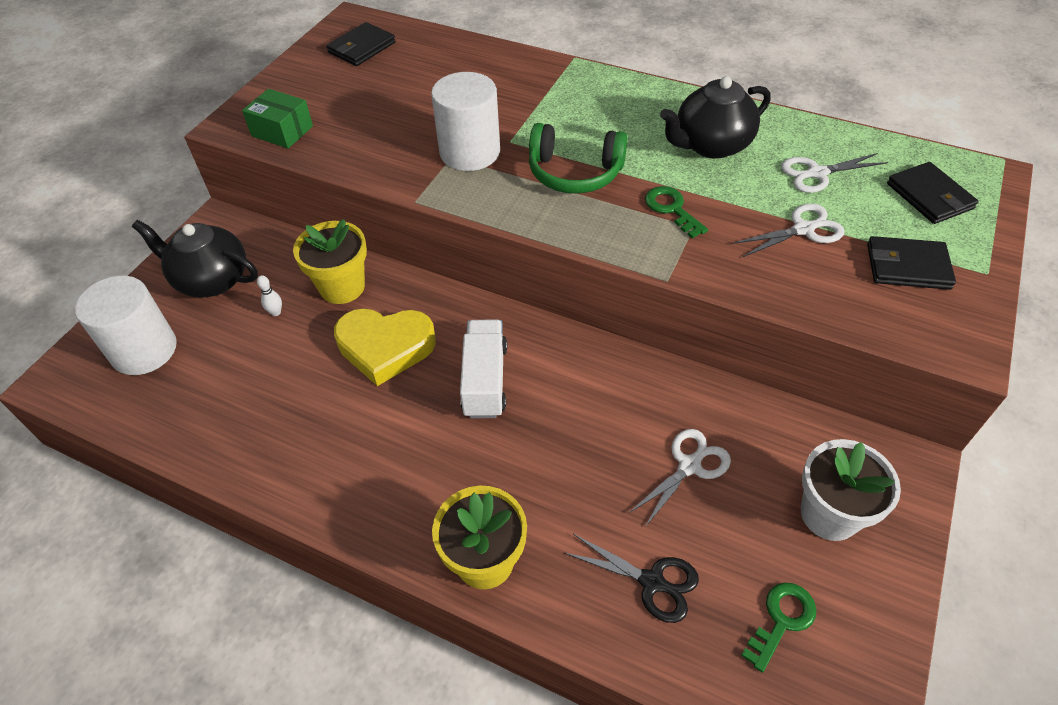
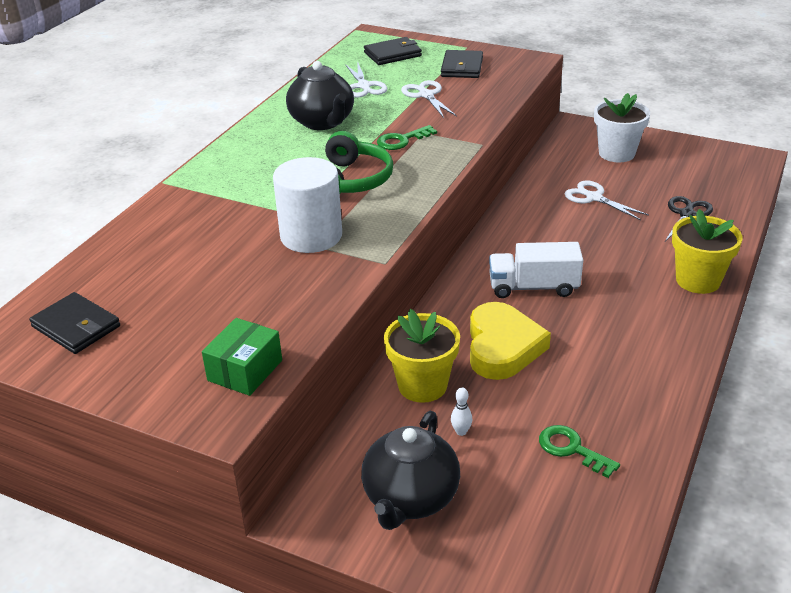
camera: 90 degrees left, 15 degrees down
(144, 350) = (526, 538): white cylinder -> none
(781, 620) = (693, 173): green key -> green key (571, 449)

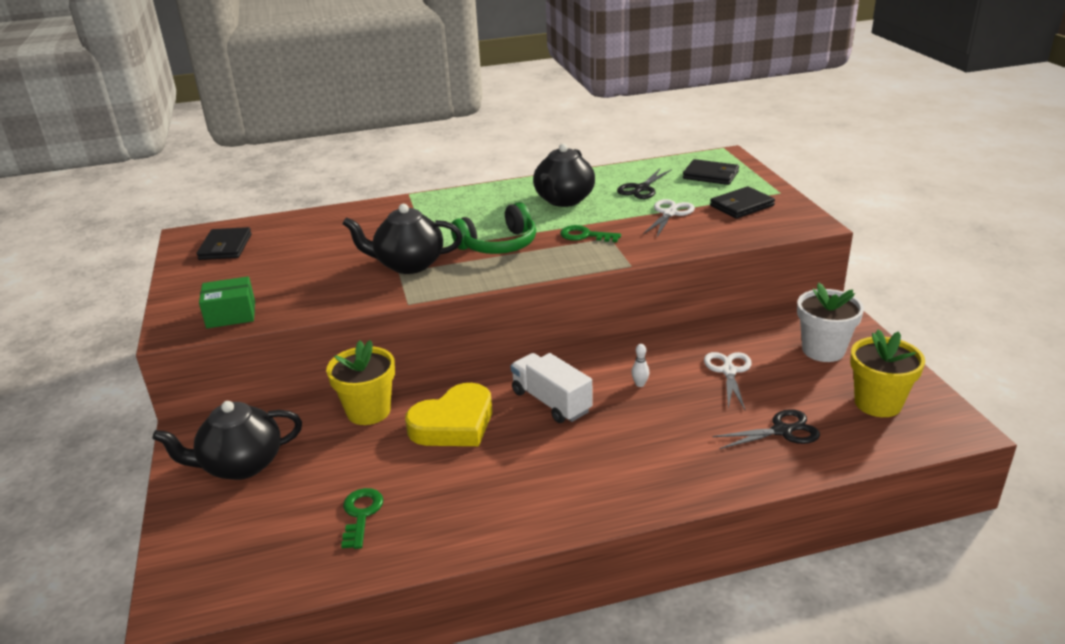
camera: 50 degrees right, 5 degrees down
(311, 236) = (408, 264): white cylinder -> black teapot
(364, 86) = (641, 189): white scissors -> black scissors
(461, 432) = (332, 452): white bowling pin -> white bowling pin (640, 384)
(698, 280) = (679, 483): yellow flower pot -> yellow flower pot (877, 403)

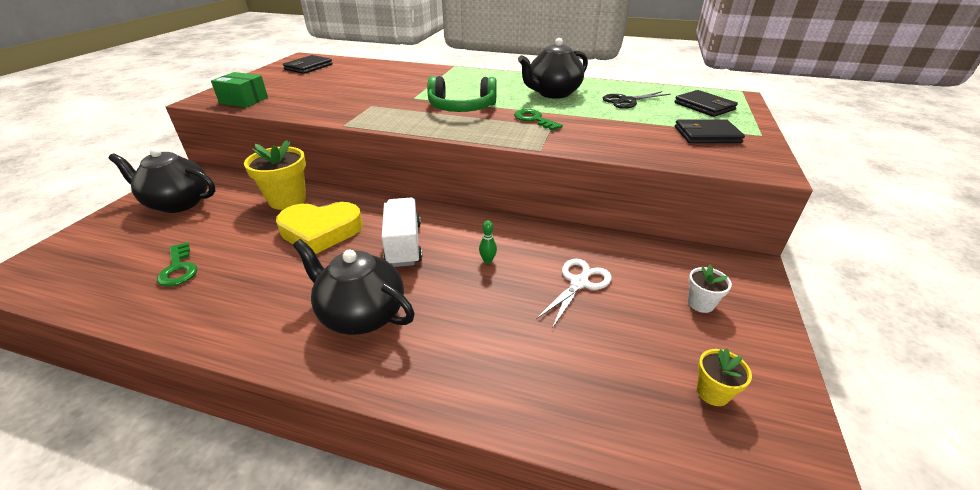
camera: 30 degrees right, 5 degrees up
(361, 514) = (178, 269): green key -> green key turned 120 degrees clockwise
(408, 264) = (385, 103): black teapot -> black teapot (361, 314)
(640, 384) = (488, 260): white bowling pin -> green bowling pin
(670, 213) = (628, 123): white scissors -> none
(782, 431) = (569, 369): black scissors -> none
(823, 350) = (700, 303): white flower pot -> white flower pot, size x0.52
(877, 403) = (712, 392): yellow flower pot -> yellow flower pot, size x0.52

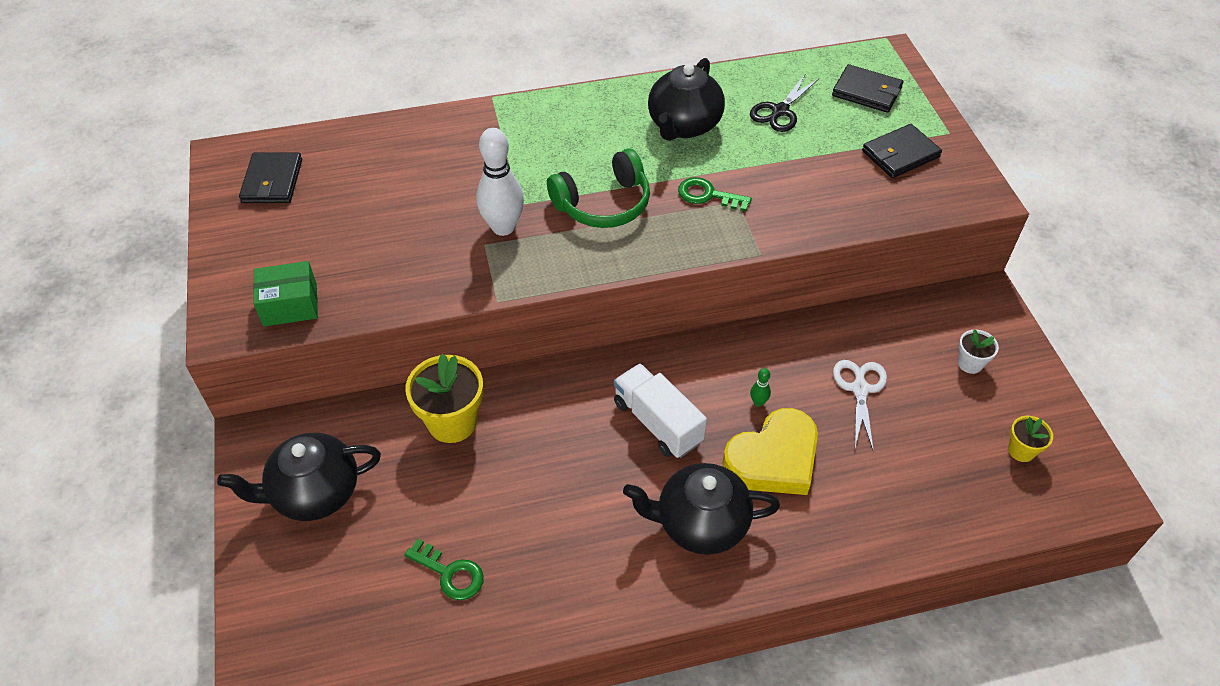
camera: 30 degrees left, 15 degrees up
(321, 231) = (548, 448): yellow heart -> yellow heart (773, 459)
(391, 103) = (503, 227): none -> white bowling pin

